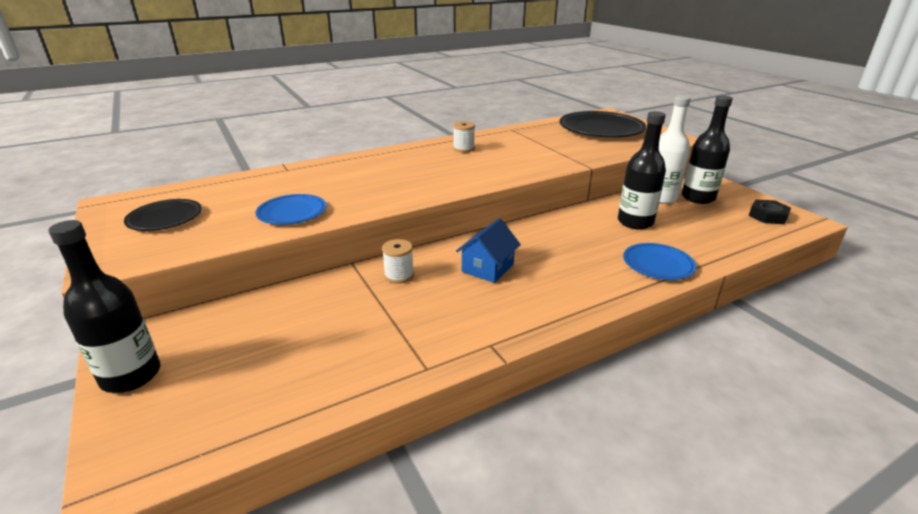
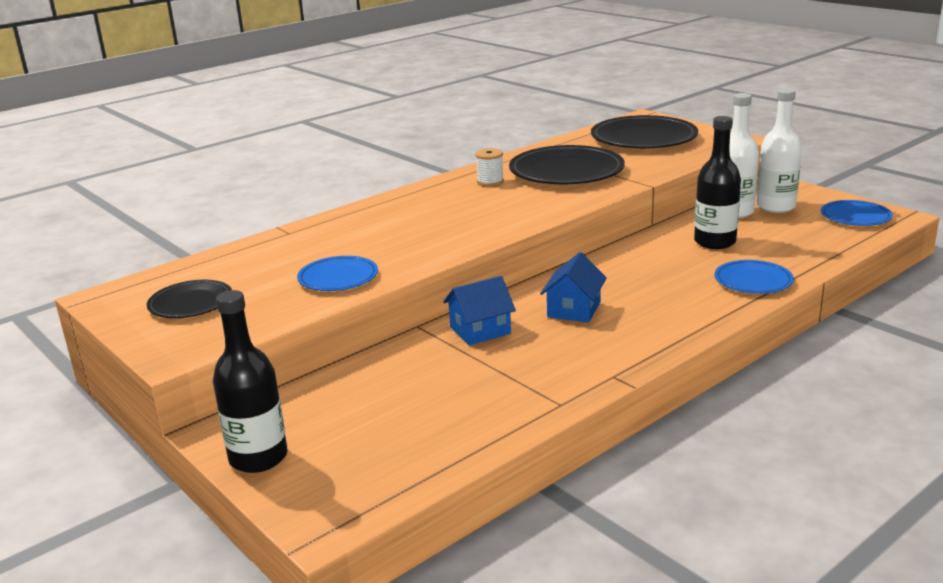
camera: 10 degrees left, 5 degrees down
(399, 275) = (480, 330): white spool -> blue house
(527, 147) = (566, 171): none -> black plate
(698, 198) = (775, 206): black bottle -> white bottle
(768, 216) = (855, 217): black nut -> blue plate

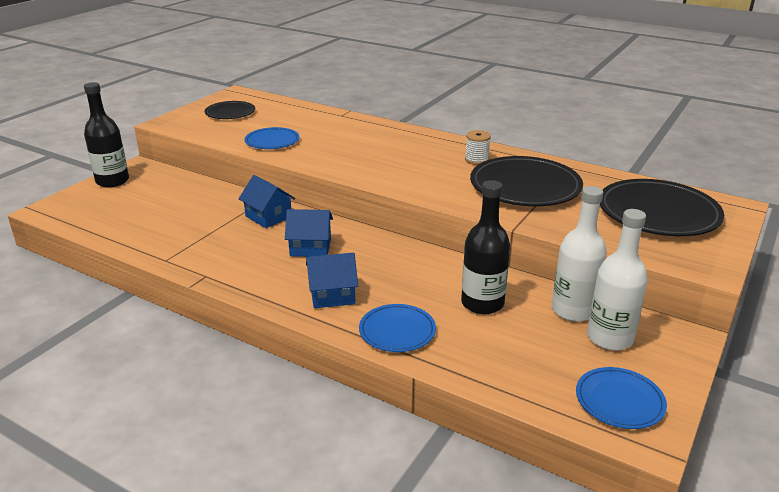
camera: 70 degrees right, 5 degrees up
(681, 305) = (332, 295): none -> blue house

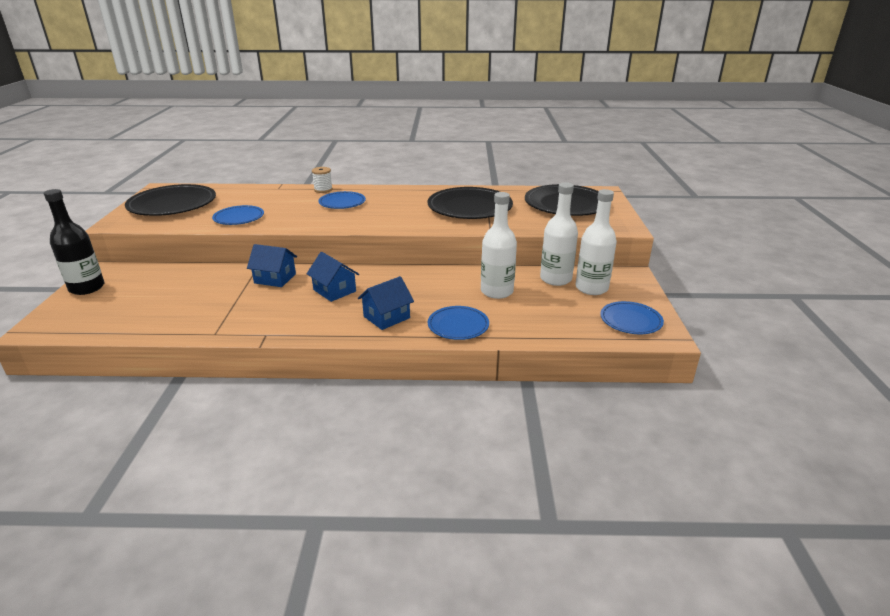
camera: 30 degrees left, 0 degrees up
(230, 113) = (172, 204): black plate -> black plate, size x1.79
(310, 247) = (334, 290): blue house -> blue house turned 75 degrees clockwise
(387, 147) = (342, 202): none -> blue plate
(476, 160) = (418, 198): white spool -> white spool (323, 190)
(482, 303) = (496, 291): black bottle -> white bottle

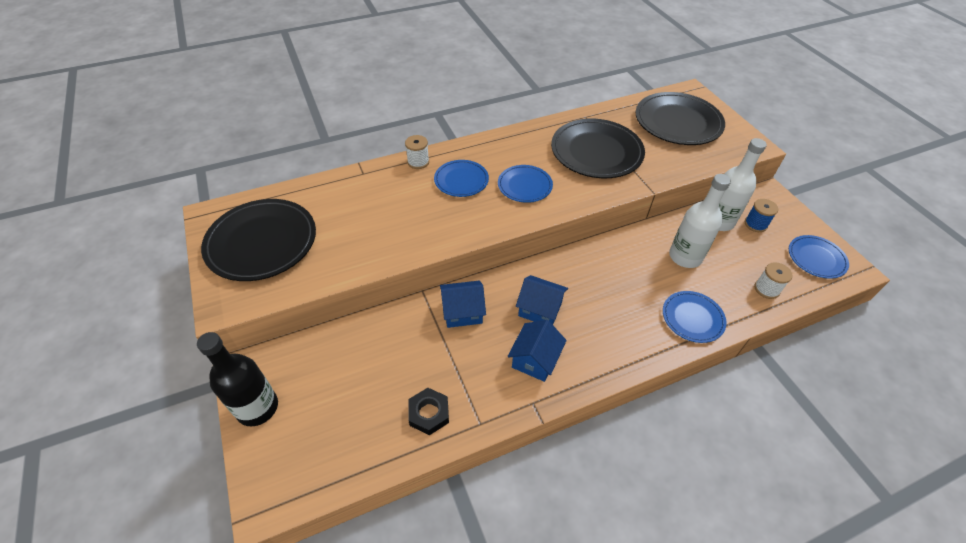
camera: 25 degrees left, 20 degrees up
(186, 319) = (429, 413): none -> black nut
(239, 218) = (371, 243): blue plate -> blue plate (524, 186)
(386, 317) = (622, 331): blue house -> blue house (535, 359)
(553, 326) = (766, 289): none -> white spool
(591, 288) = (755, 224): white bottle -> blue spool

